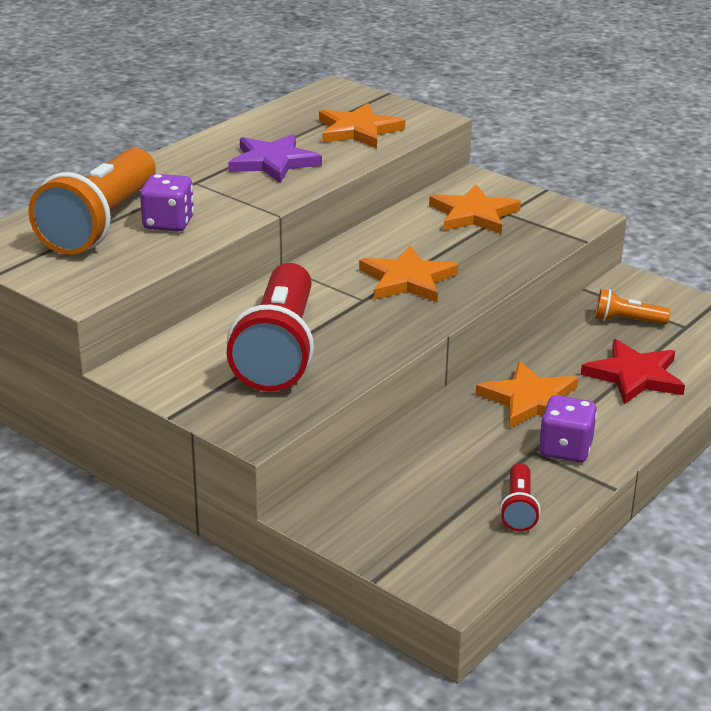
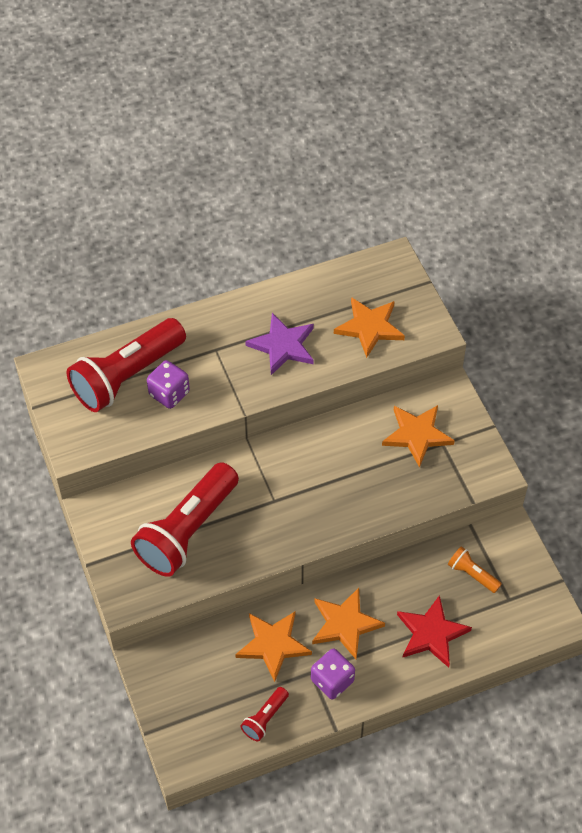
camera: 30 degrees right, 25 degrees up
(101, 224) = (127, 376): orange flashlight -> red flashlight
(407, 279) = (317, 492): orange star -> orange star (273, 644)

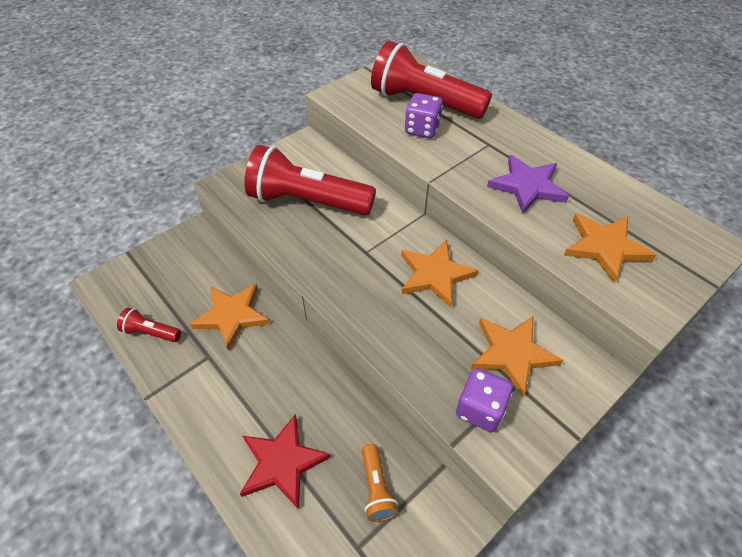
camera: 70 degrees right, 5 degrees down
(332, 680) = (202, 378): purple dice -> purple dice (480, 409)
(345, 624) = (270, 370): orange star -> orange star (435, 275)
(472, 574) = (376, 488): orange flashlight -> orange flashlight turned 150 degrees clockwise

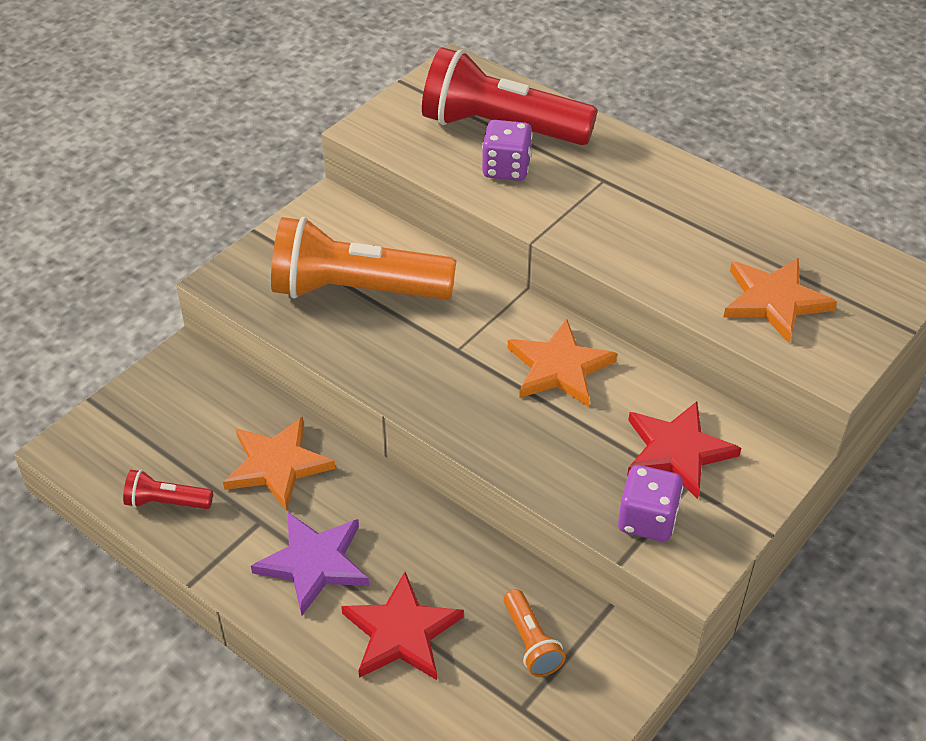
camera: 10 degrees left, 5 degrees down
(307, 201) = (356, 290): red flashlight -> orange flashlight
(512, 353) = (677, 451): orange star -> red star
(527, 186) = (665, 233): purple star -> purple star (314, 563)

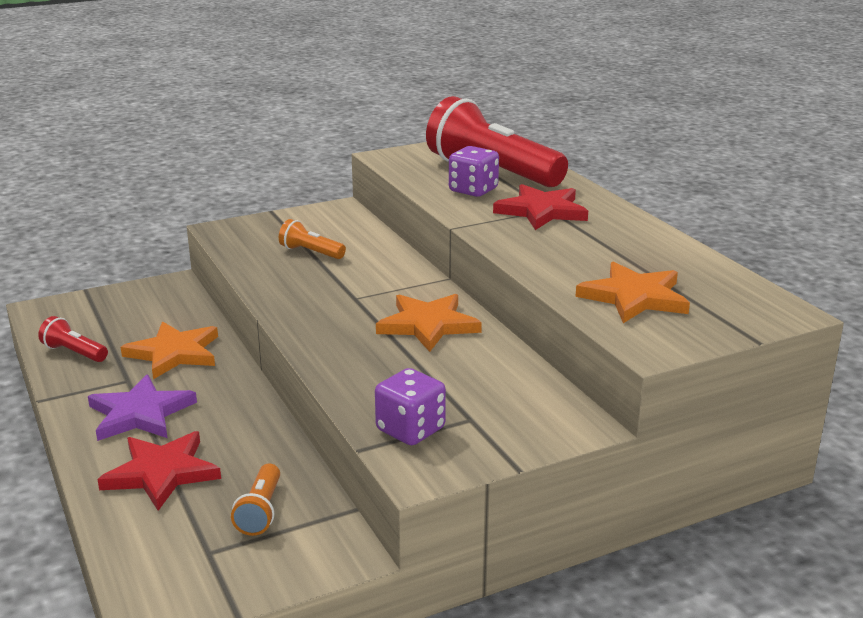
camera: 25 degrees right, 20 degrees down
(356, 290) = (311, 252): orange flashlight -> orange flashlight, size x0.44
(677, 451) = (482, 396): red star -> red star (542, 211)

